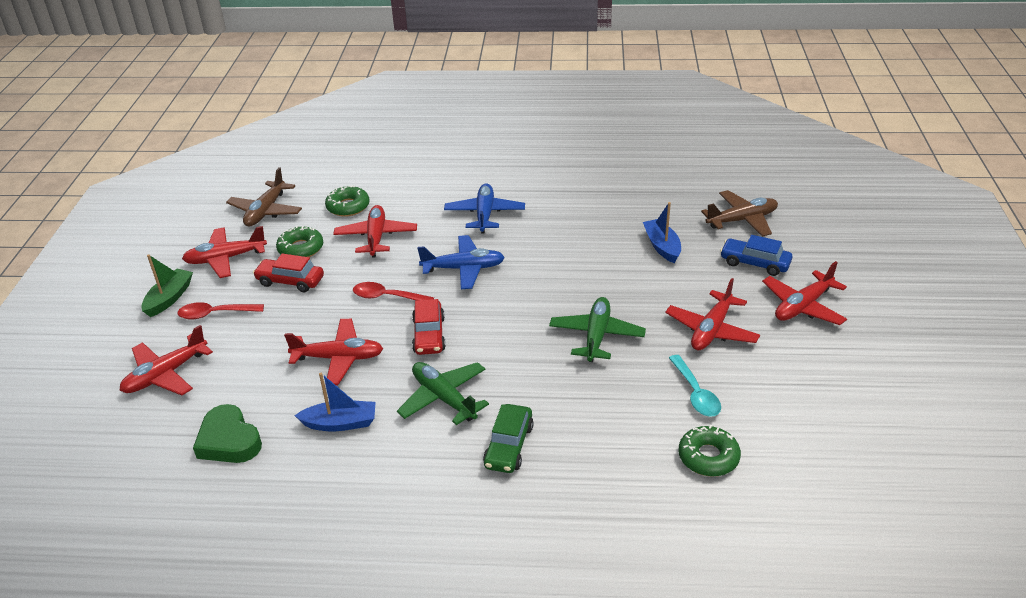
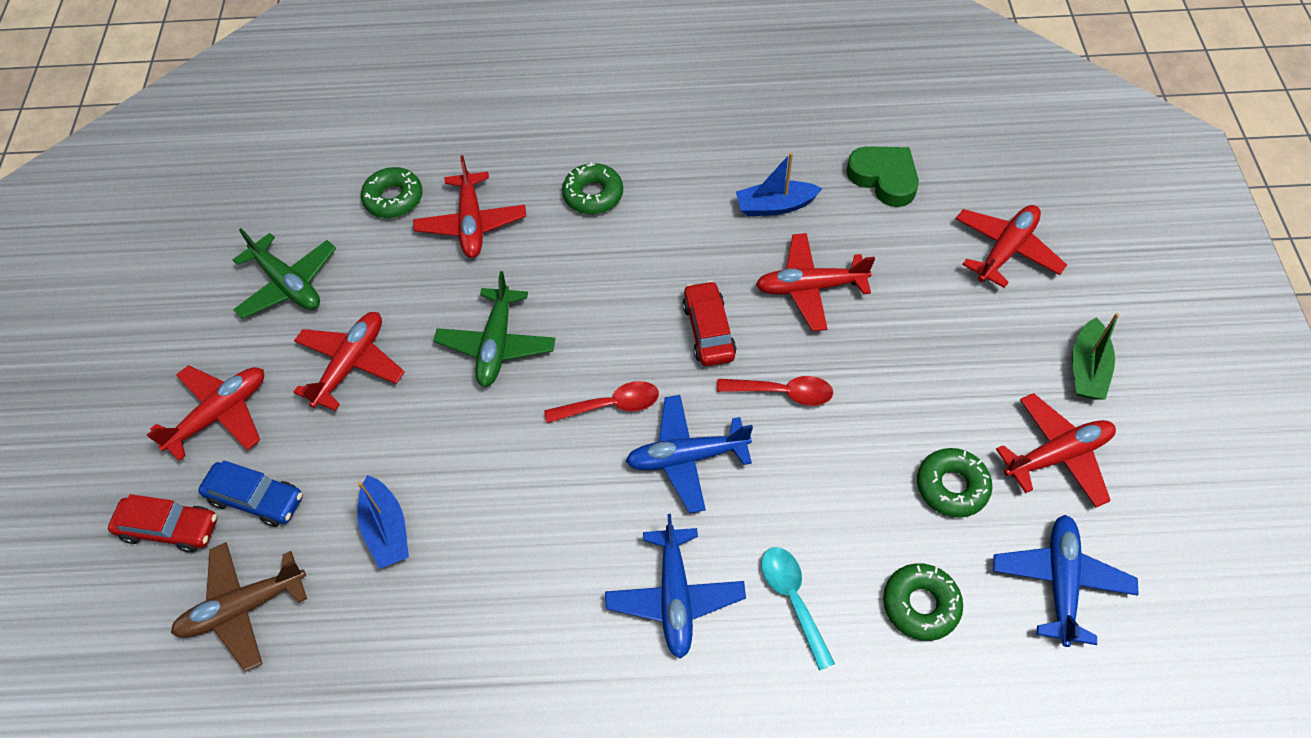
camera: 175 degrees right, 20 degrees up
(215, 314) = (1005, 345): red spoon -> red spoon (611, 405)
(266, 211) = (1060, 582): brown plane -> blue plane
(290, 281) = (933, 414): red car -> red car (170, 528)
(376, 237) = (841, 522): red plane -> red plane (471, 223)
(444, 398) = (671, 243): green plane -> green plane (288, 284)
(508, 446) = (593, 195): green car -> green donut
(695, 393) = (390, 270): turquoise spoon -> turquoise spoon (793, 599)

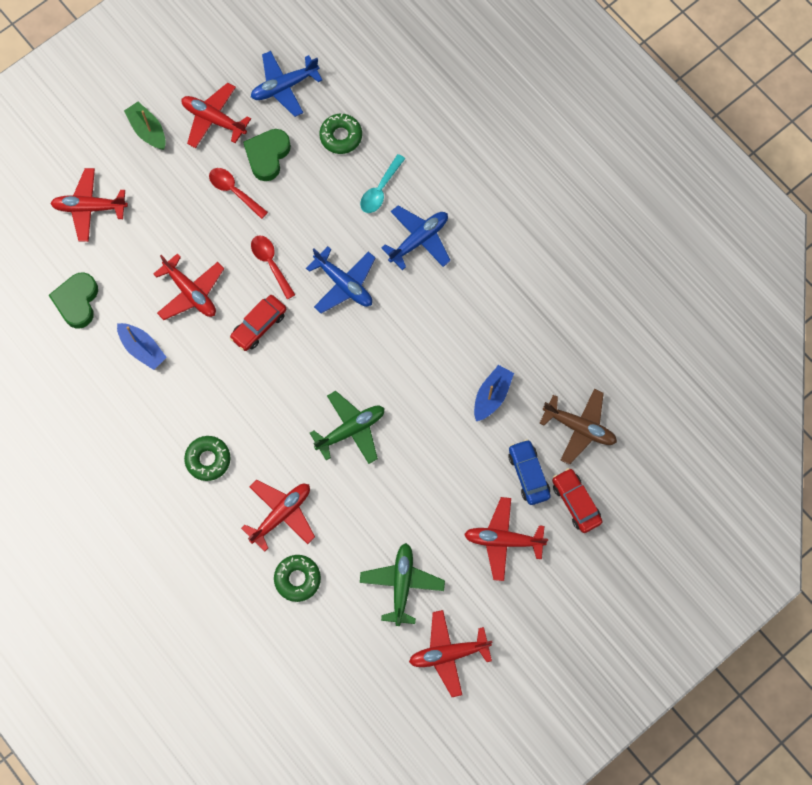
camera: 130 degrees left, 15 degrees up
(351, 364) = (422, 498): red plane -> red plane (448, 653)
(611, 405) = (342, 342): red spoon -> red spoon (234, 191)
(951, 486) = (267, 156): green donut -> green heart
(1087, 369) = (148, 130): green boat -> green boat turned 105 degrees counterclockwise

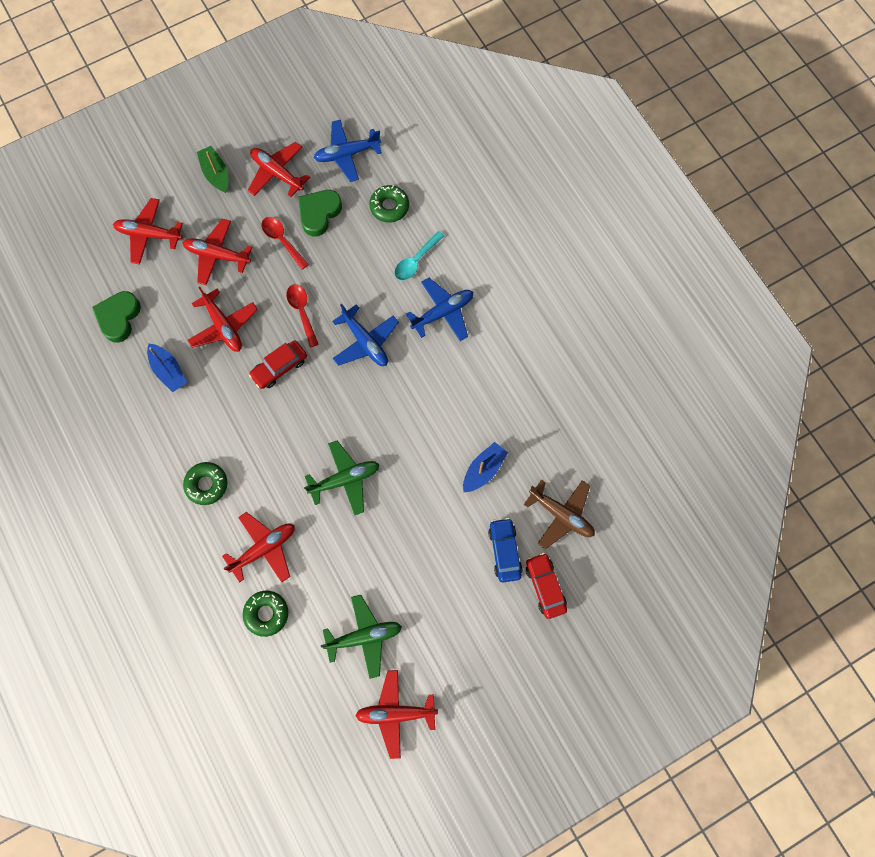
camera: 10 degrees right, 0 degrees up
(402, 584) = (364, 637): green plane -> green plane turned 60 degrees clockwise
(503, 540) = (469, 611): red plane -> red plane (217, 255)

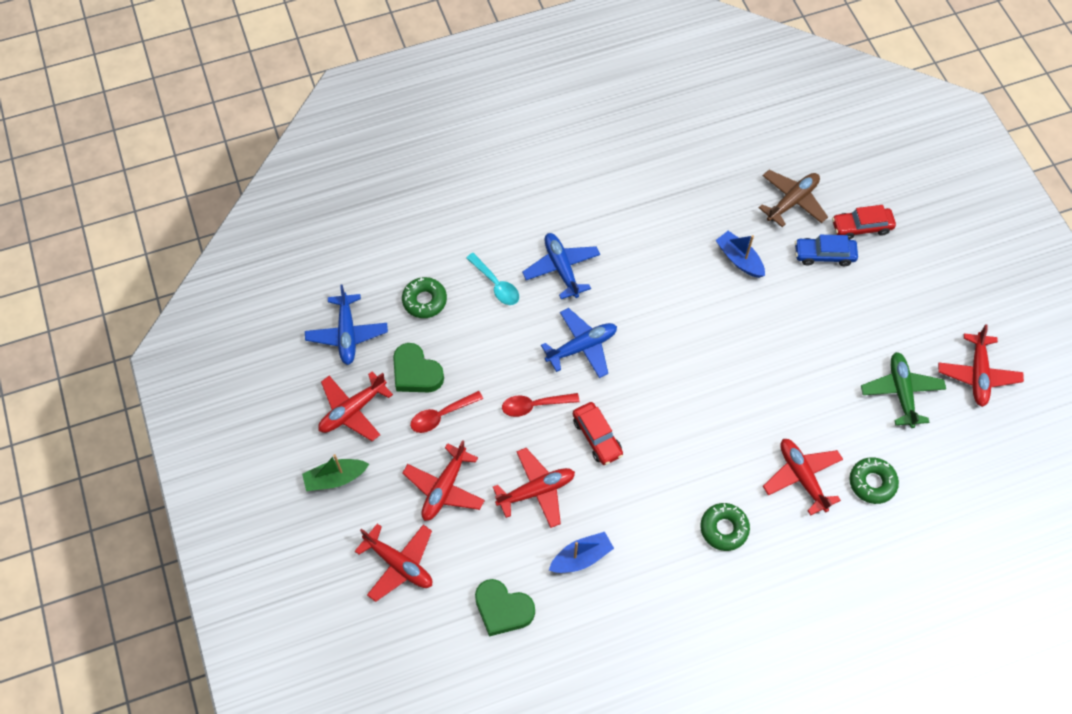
camera: 80 degrees left, 10 degrees down
(149, 234) = (399, 564): red plane -> red plane turned 75 degrees counterclockwise
(345, 479) = (734, 388): green plane -> none

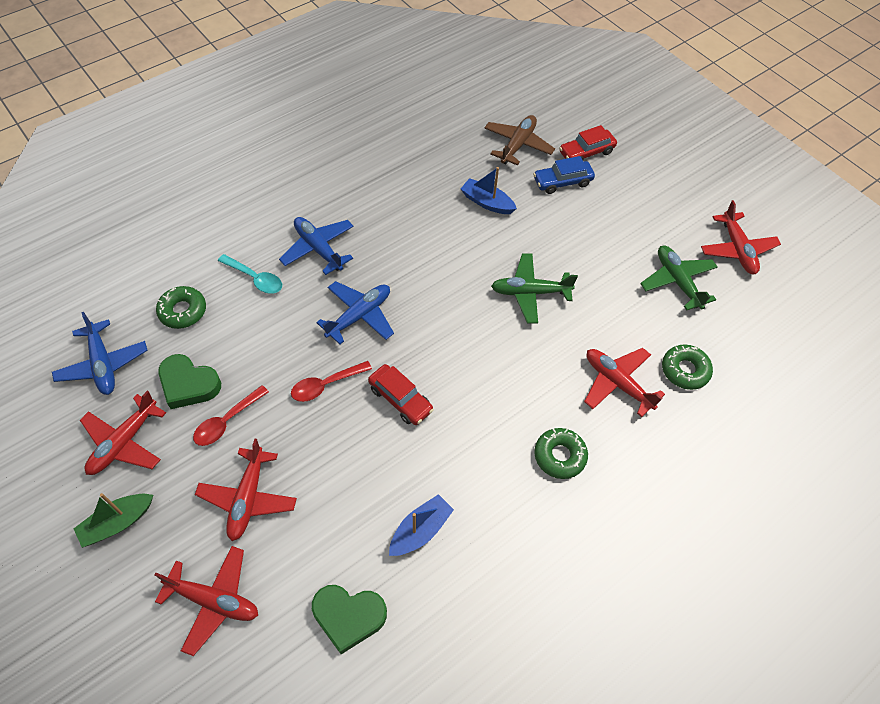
camera: 20 degrees left, 5 degrees down
(536, 491) = (351, 472): red plane -> none
(750, 365) = (530, 292): none -> green plane

